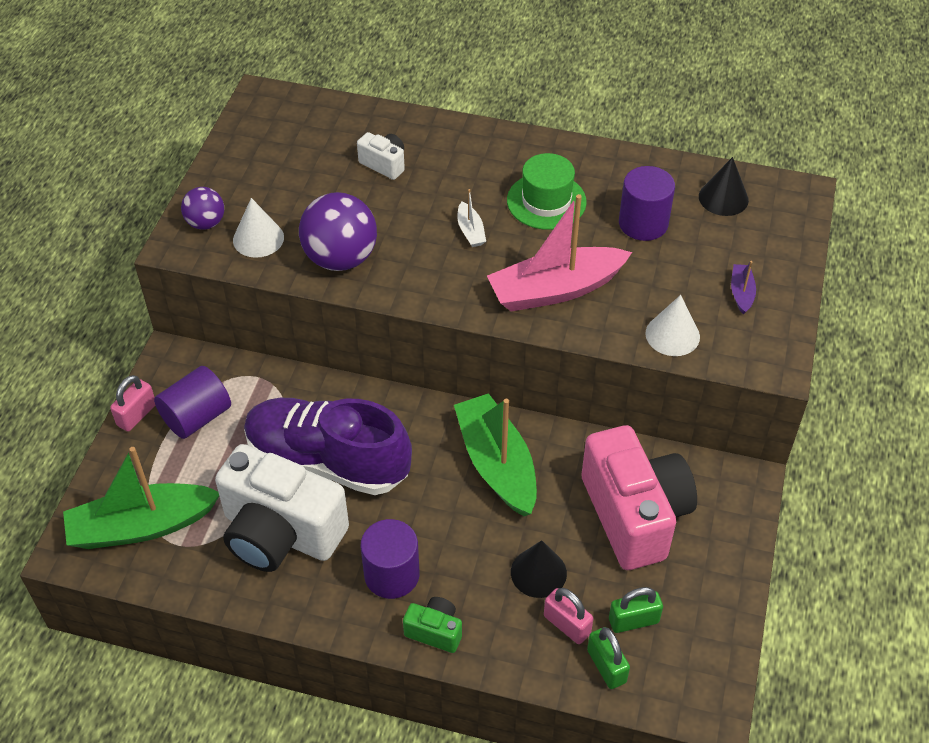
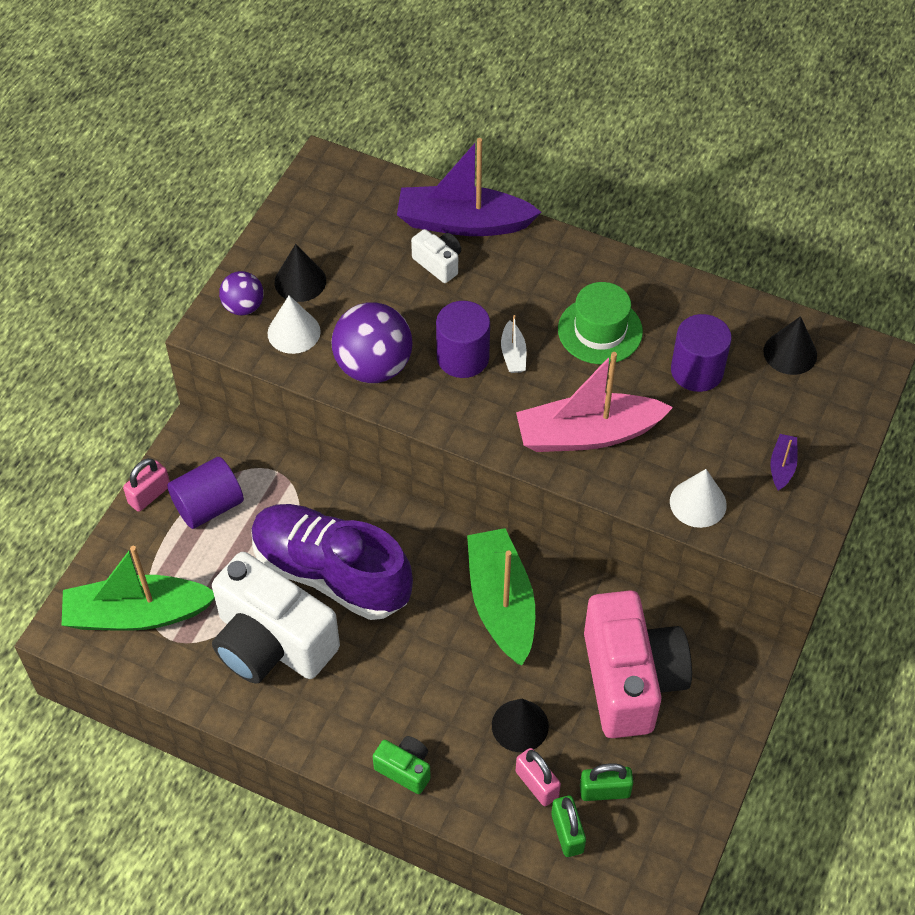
camera: 10 degrees right, 5 degrees up
(256, 195) = (300, 281): none -> black cone
(391, 574) = (373, 704): purple cylinder -> purple cylinder (463, 357)
(400, 128) = (463, 223): none -> purple boat

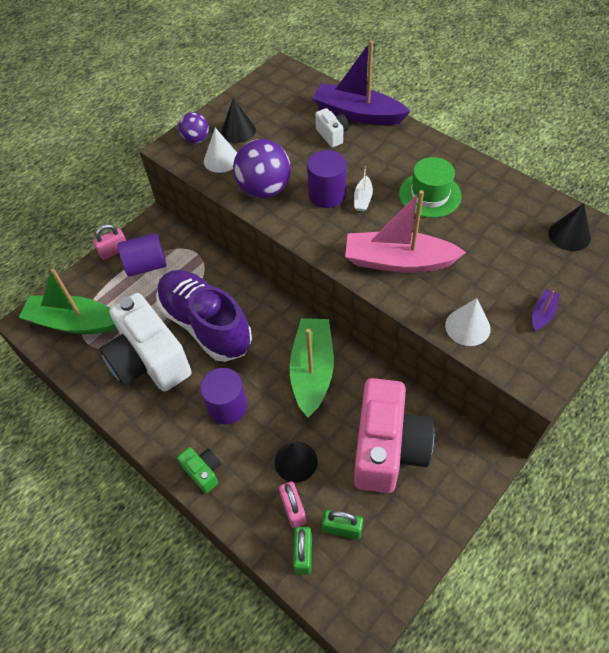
camera: 20 degrees right, 0 degrees up
(697, 371) = (493, 234): purple cylinder -> purple cylinder (227, 406)

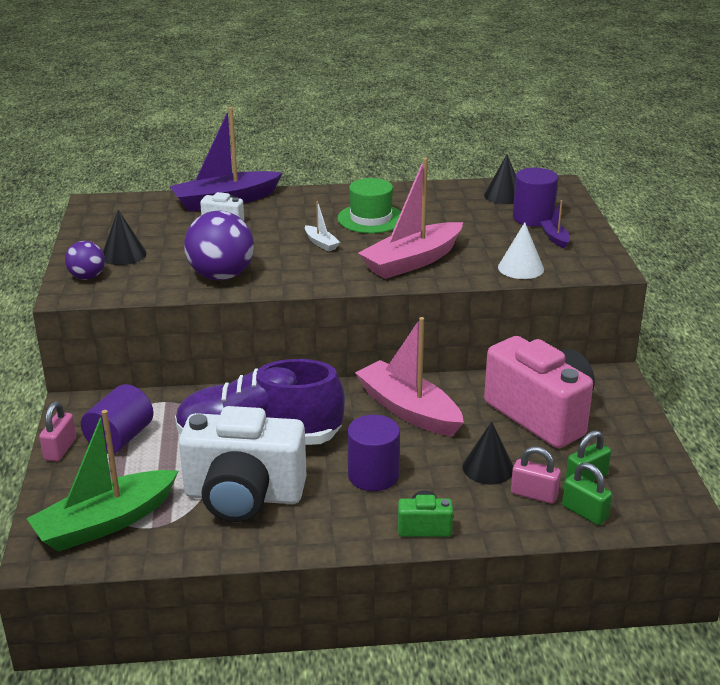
camera: 50 degrees left, 25 degrees down
(221, 159) = (141, 277): white cone -> none
(312, 371) = (408, 410): green boat -> pink boat
(327, 195) = (285, 254): purple cylinder -> purple cylinder (533, 218)

